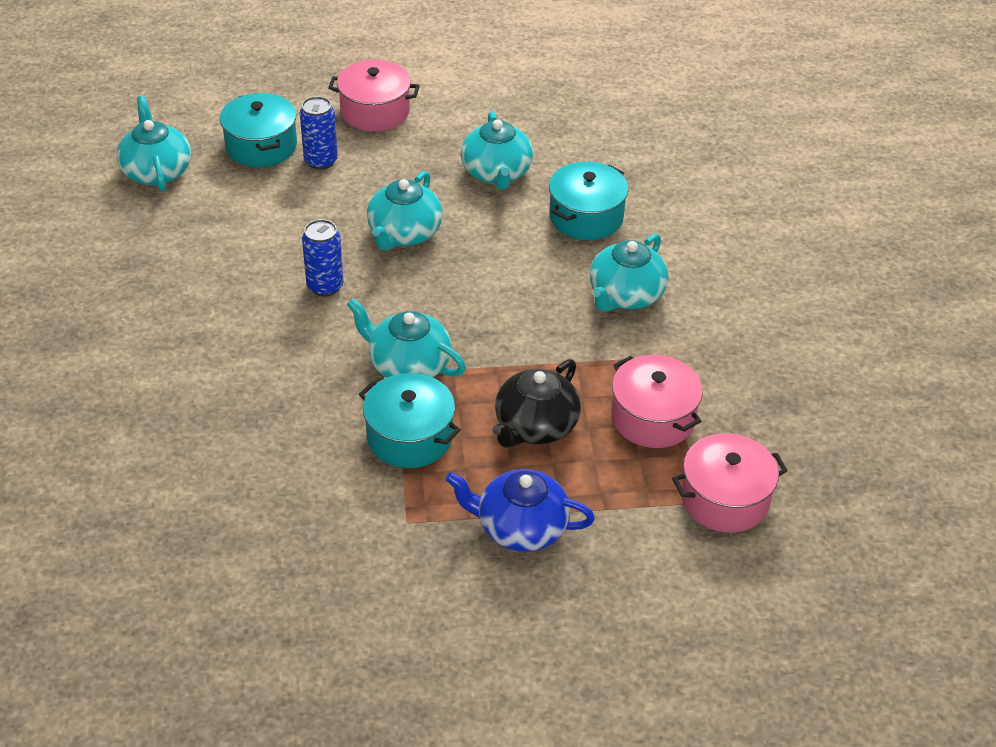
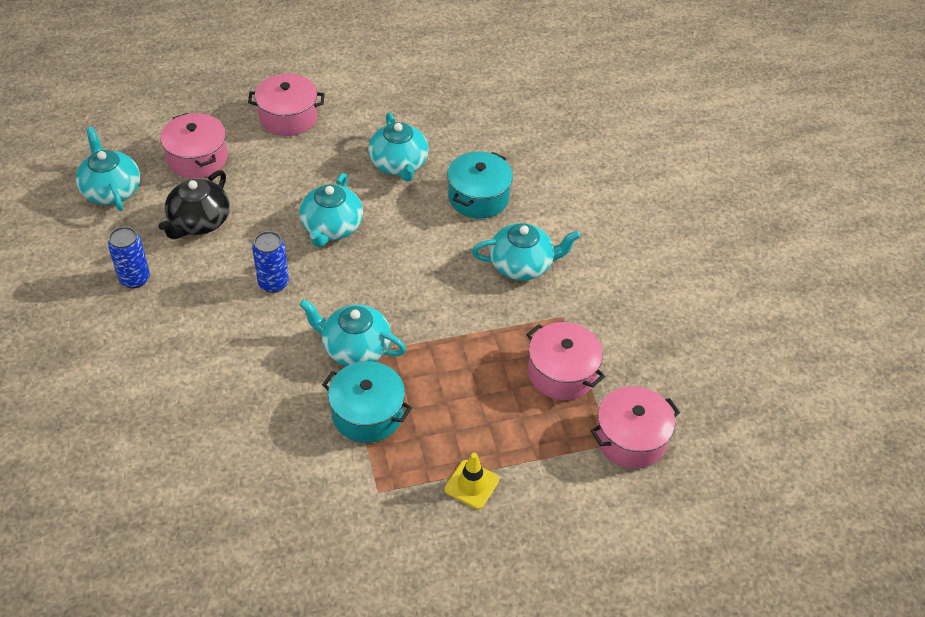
camera: 10 degrees left, 5 degrees up
(261, 146) = (197, 158): turquoise pot -> pink pot
(321, 161) = (250, 167): blue can -> blue can (134, 279)
(520, 527) = (471, 485): blue teapot -> yellow traffic cone
(535, 426) = (468, 391): black teapot -> black teapot (199, 222)
(625, 295) = (522, 265): turquoise teapot -> turquoise teapot turned 120 degrees counterclockwise

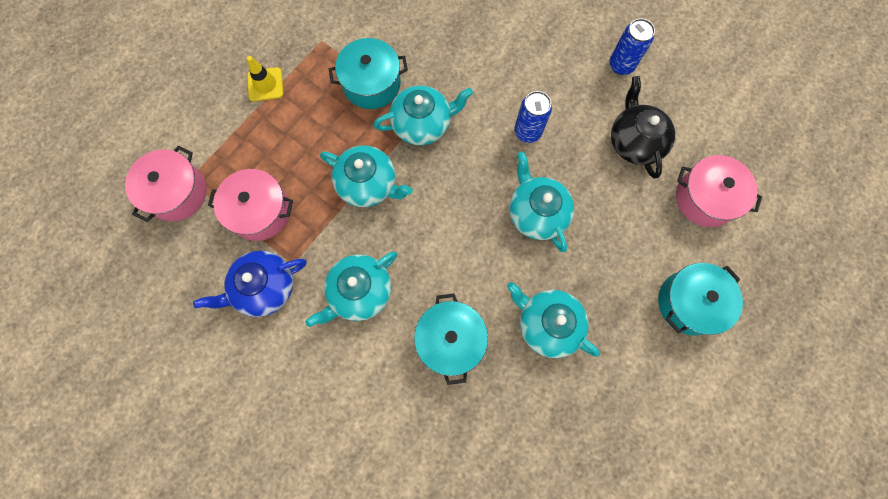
camera: 145 degrees right, 25 degrees up
(111, 190) = (726, 119): turquoise teapot -> turquoise teapot (368, 184)
(288, 117) = (689, 303): pink pot -> turquoise pot
(599, 315) = (264, 287): none -> blue teapot

